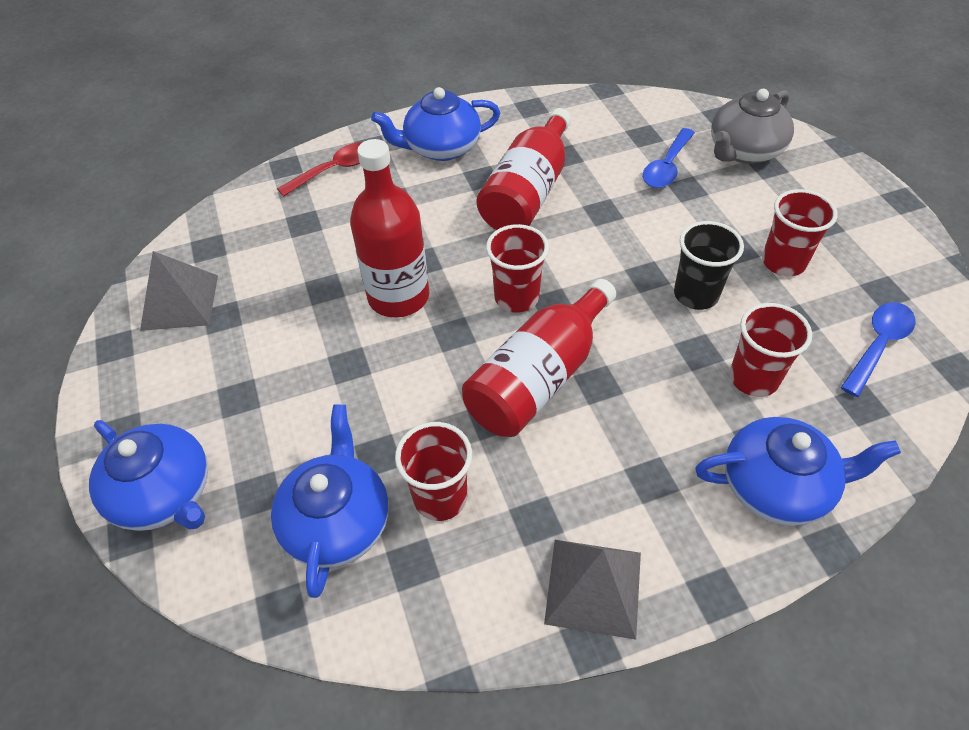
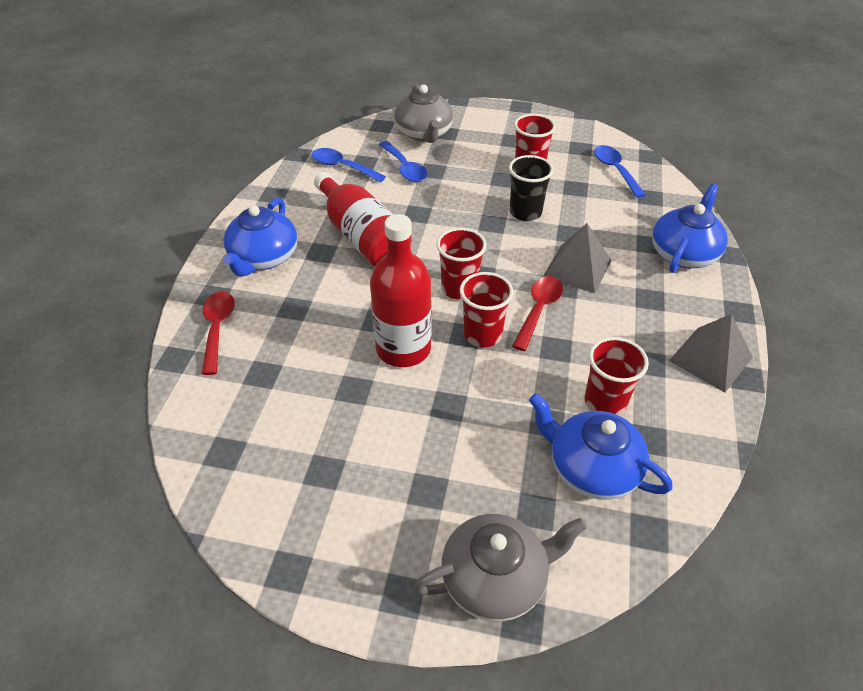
camera: 60 degrees left, 5 degrees down
(165, 494) = (495, 578): blue teapot -> grey teapot
(180, 302) = (277, 497): grey pyramid -> grey pyramid (577, 268)
(539, 378) = (538, 310): red bottle -> red spoon
(619, 125) = (342, 167): none -> blue spoon
(753, 378) = (605, 224): red cup -> red cup (482, 335)

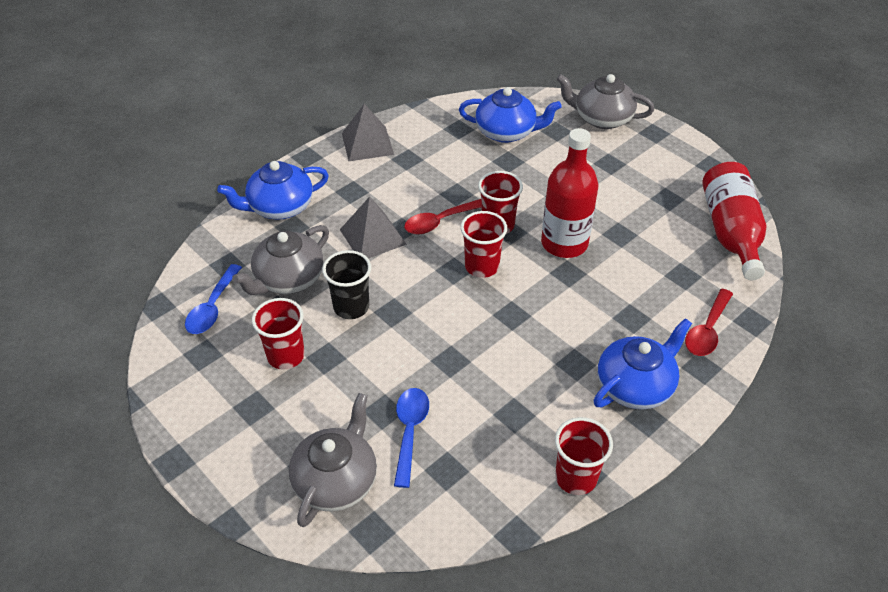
camera: 145 degrees left, 0 degrees up
(342, 167) = (477, 476): blue spoon -> none
(362, 237) = (524, 360): red bottle -> red bottle (730, 232)
(591, 468) = (507, 132): blue teapot -> blue teapot turned 60 degrees counterclockwise
(594, 208) = (288, 279): none -> grey teapot
(605, 402) = (462, 154): red cup -> red cup (576, 478)

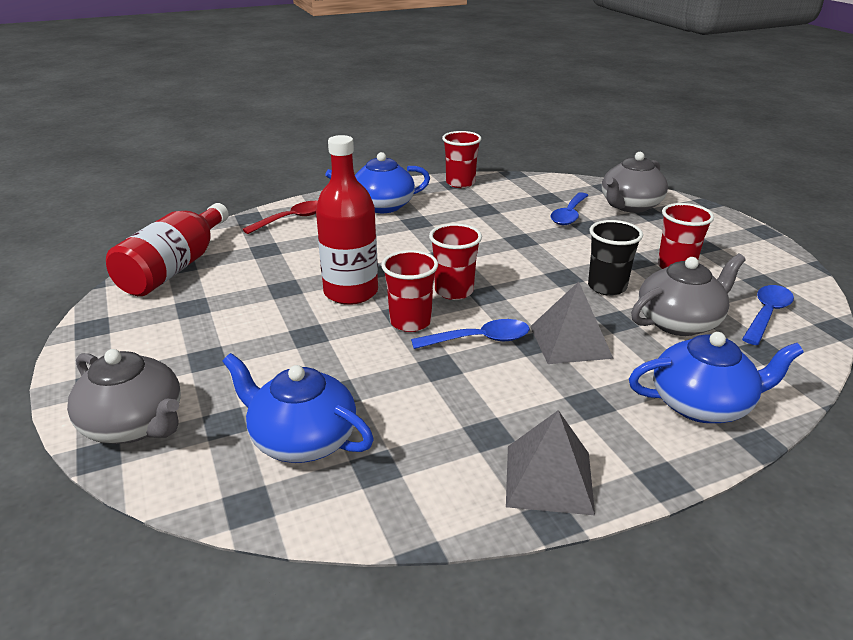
camera: 160 degrees left, 15 degrees down
(439, 222) = (479, 340): red spoon -> blue spoon

